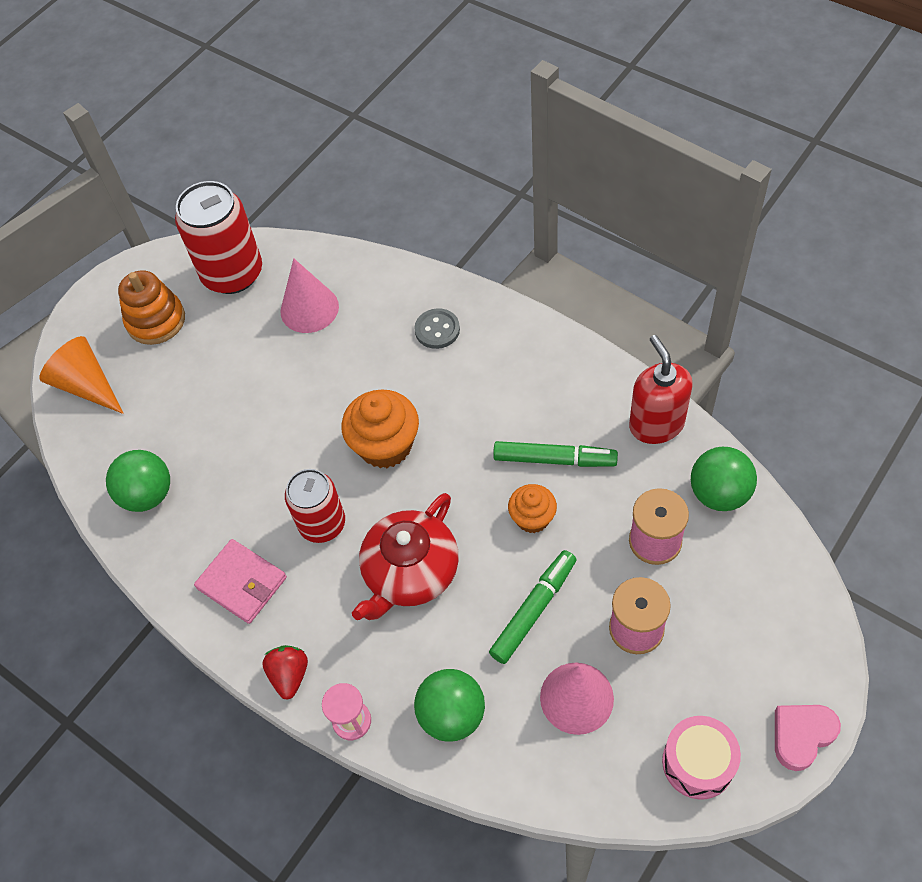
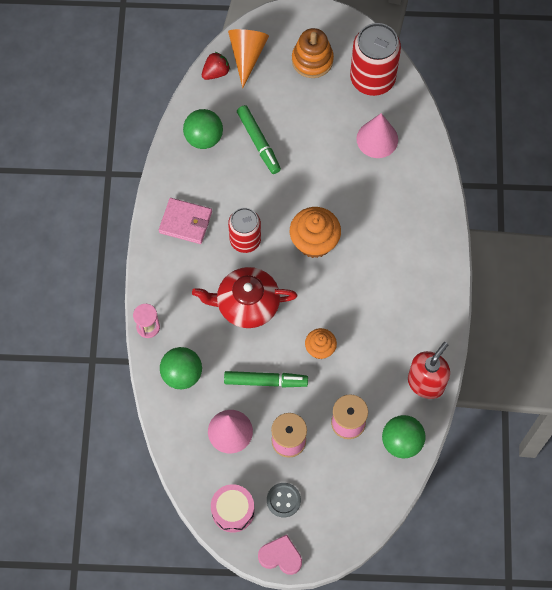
camera: 50 degrees right, 10 degrees up
(242, 583) = (185, 222): pink wallet -> pink wallet turned 75 degrees counterclockwise
(289, 675) = (152, 280): red strawberry -> red strawberry (216, 72)
(437, 330) = (410, 221): grey button -> grey button (283, 500)
(554, 459) = (365, 339): green marker -> green marker (258, 142)

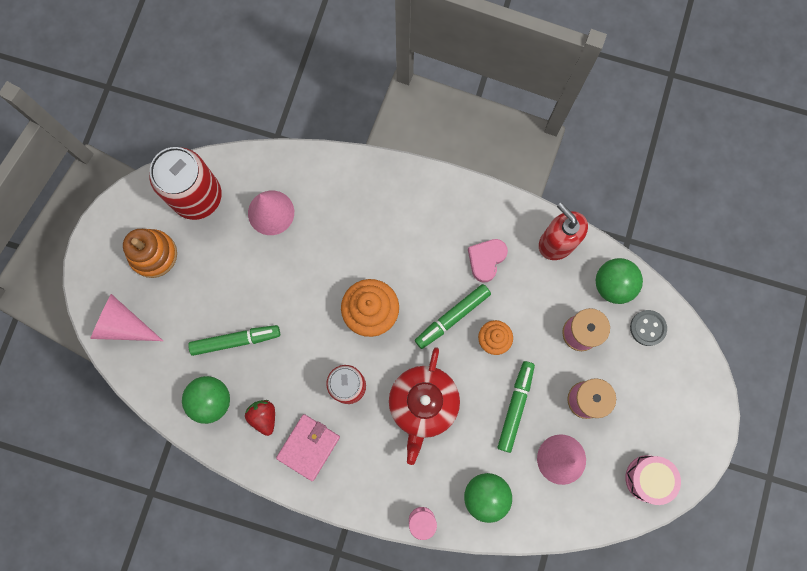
camera: 75 degrees left, 10 degrees up
(216, 72) = (133, 366): red strawberry -> red strawberry (264, 416)
(247, 55) = (123, 325): orange cone -> pink cone
(280, 556) = (706, 441): pink heart -> pink heart (486, 260)
(283, 500) = (648, 422): grey button -> grey button (647, 328)
(329, 309) = (452, 317): none -> green marker

